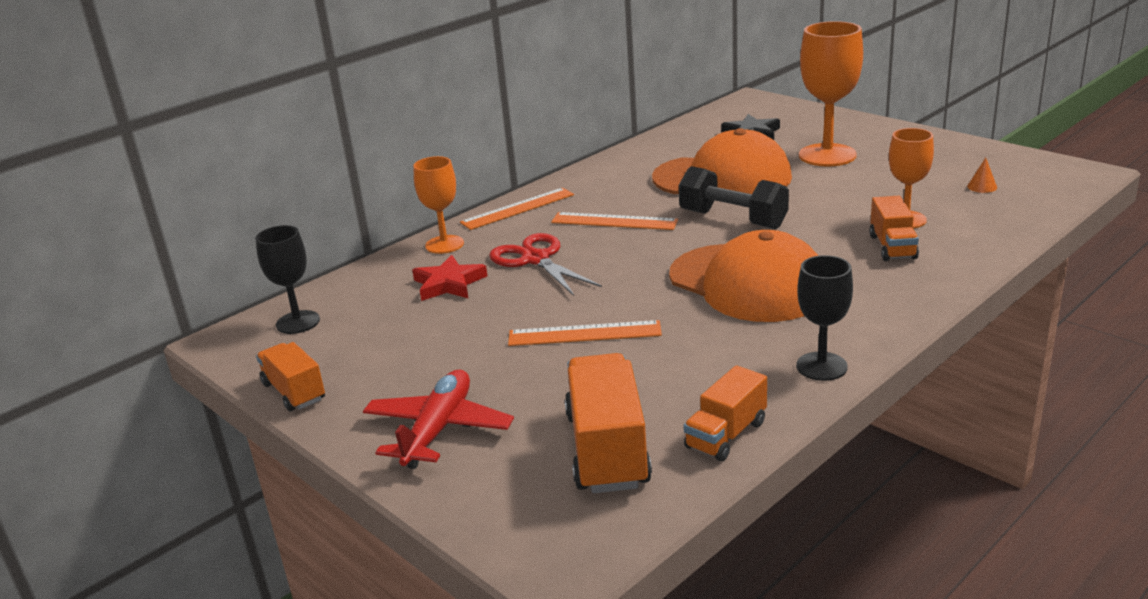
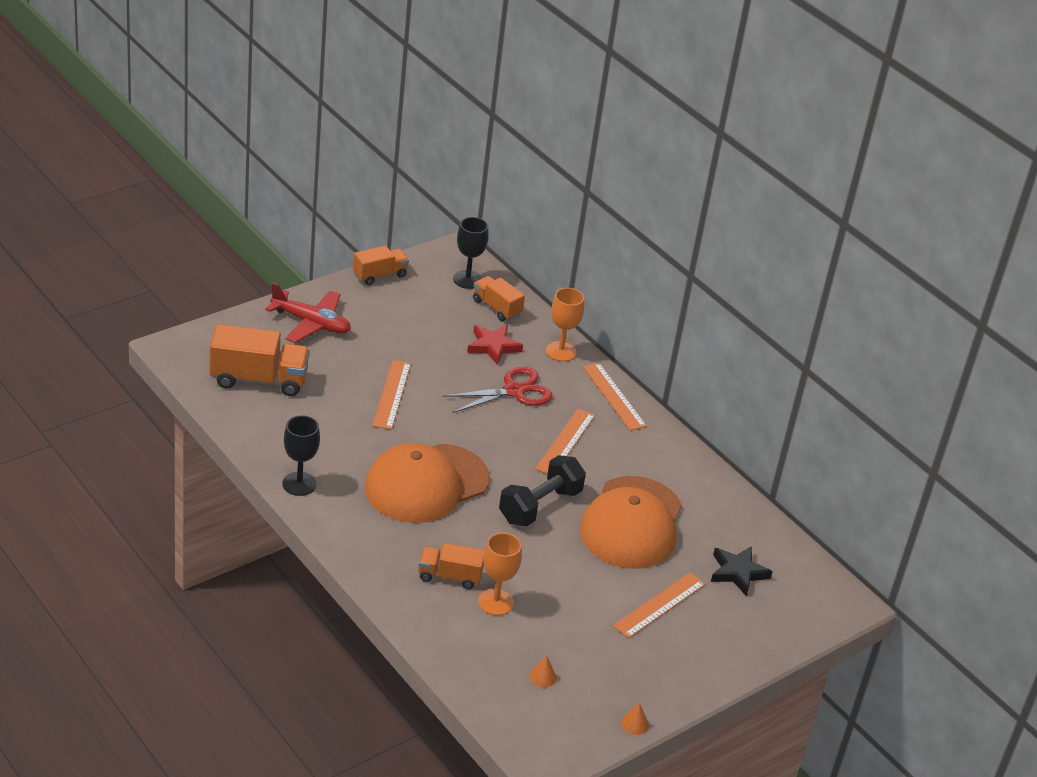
camera: 90 degrees right, 10 degrees up
(726, 435) = (248, 425): orange truck -> orange truck (496, 308)
(827, 155) = (660, 605): orange goblet -> orange ruler
(989, 148) = (634, 724): none -> orange cone

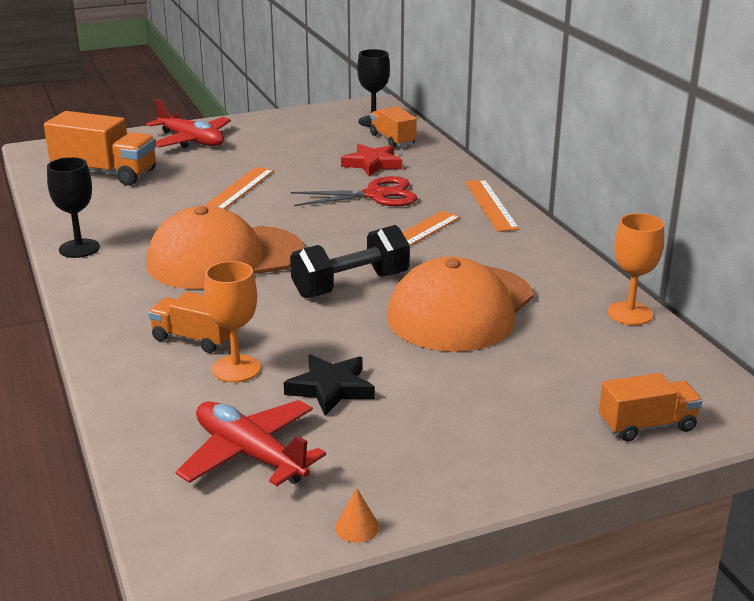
camera: 20 degrees right, 10 degrees down
(379, 275) = (285, 115): orange truck -> orange truck (647, 425)
(543, 677) = (250, 454): orange cone -> red plane
(561, 351) = (446, 171): orange goblet -> orange goblet (629, 313)
(660, 605) = (462, 391): orange ruler -> none
(738, 572) = (589, 367): black star -> black star (330, 388)

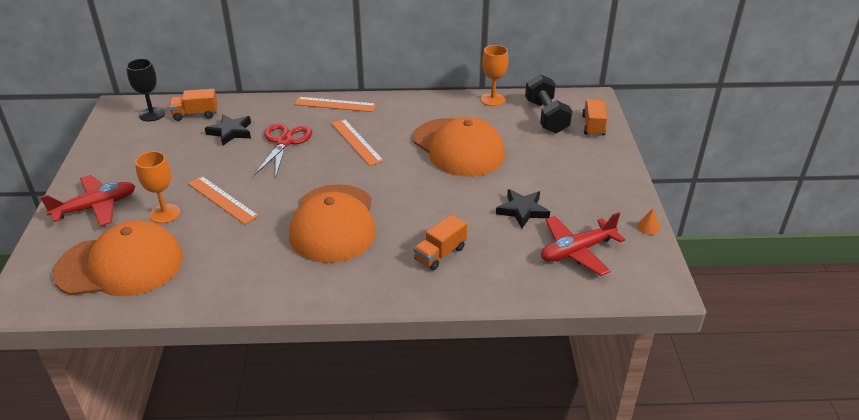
camera: 70 degrees left, 10 degrees up
(79, 248) = (264, 294): black goblet -> none
(105, 173) = (120, 265): orange truck -> orange cap
(236, 369) = (485, 242): orange goblet -> orange goblet (165, 214)
(350, 285) = (406, 179): black dumbbell -> black dumbbell (546, 117)
(372, 164) = (230, 132): red star -> black star

